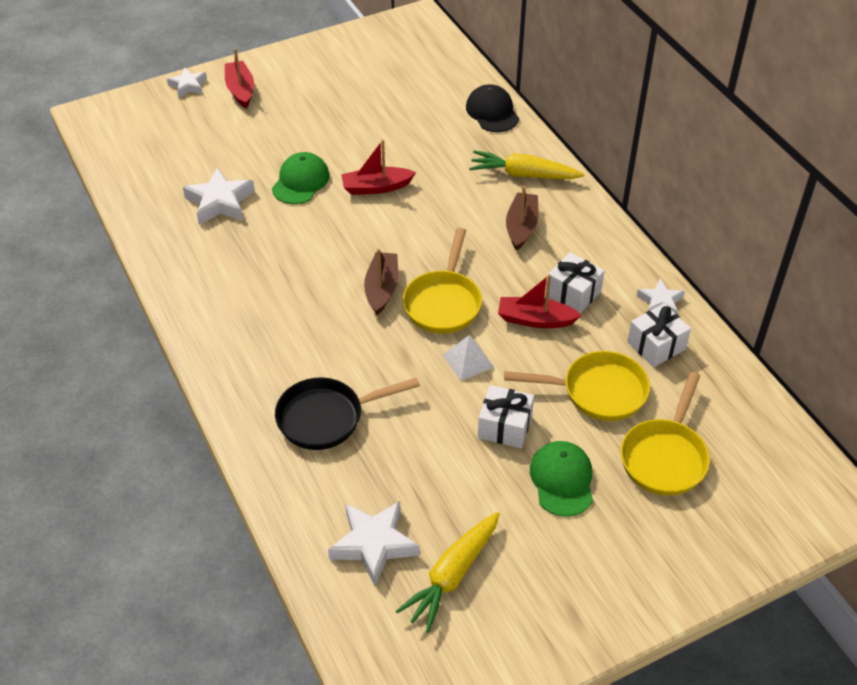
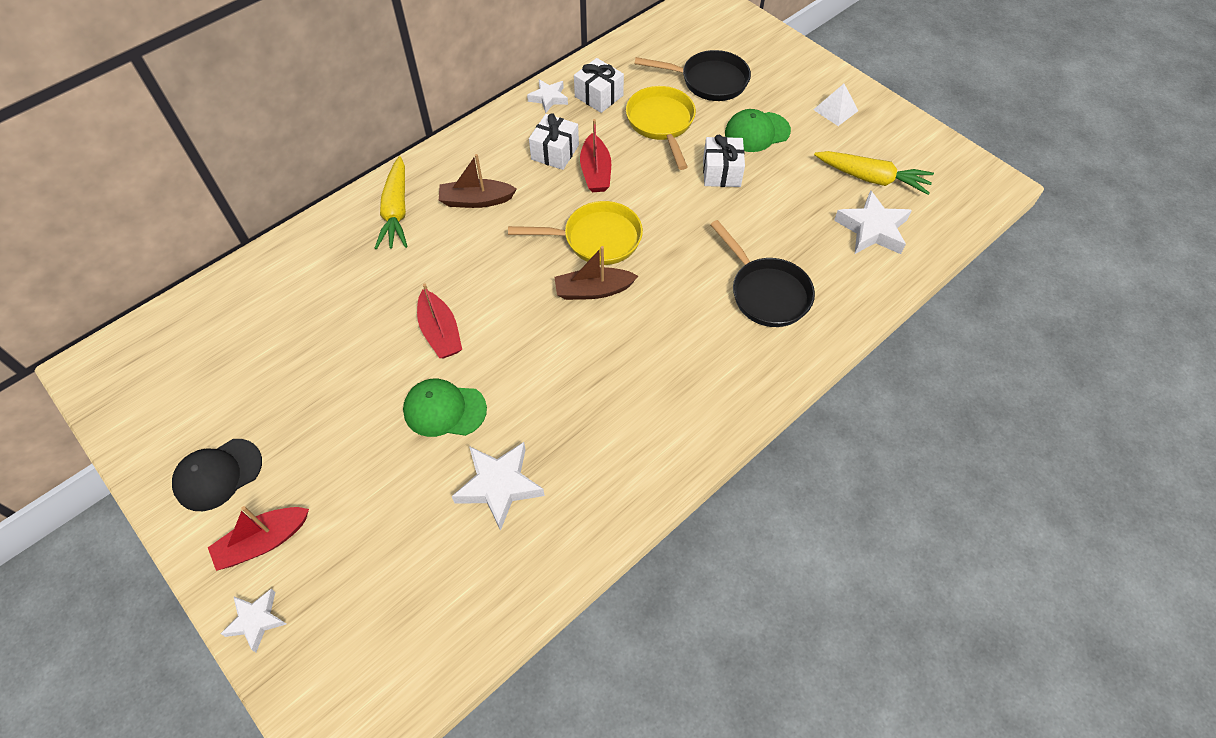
camera: 105 degrees left, 10 degrees up
(468, 361) = (661, 208): white pyramid -> white pyramid (835, 110)
(492, 112) = (291, 255): black cap -> black cap (218, 474)
(665, 457) = (709, 81): yellow pan -> black pan

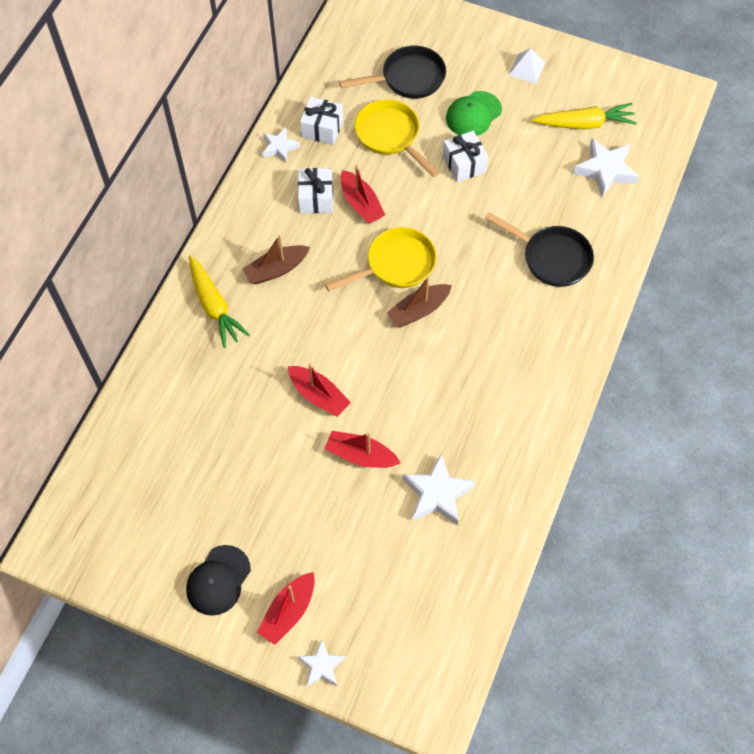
camera: 25 degrees left, 5 degrees up
(444, 410) = (361, 455): green cap -> red boat

